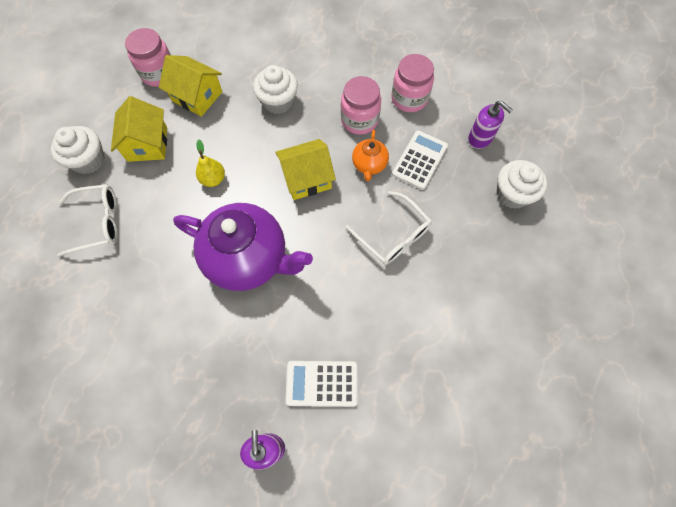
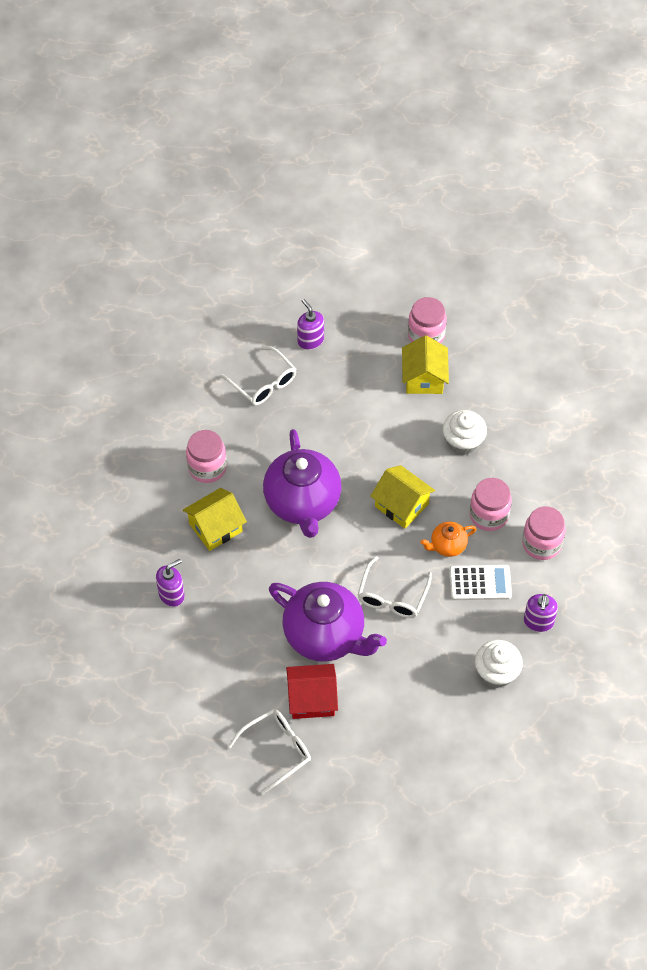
camera: 60 degrees right, 10 degrees down
(88, 160) = (310, 340): white cupcake -> purple soap dispenser
(147, 144) = (353, 371): yellow house -> yellow house (215, 527)
(147, 326) = (207, 468): none -> pink jar
(213, 179) = (354, 438): yellow pear -> none
(322, 383) = (238, 606): white calculator -> none
(402, 316) = (325, 636): none -> purple teapot
(464, 367) = (312, 699): none -> red house
(505, 435) = (277, 750): none -> white glasses

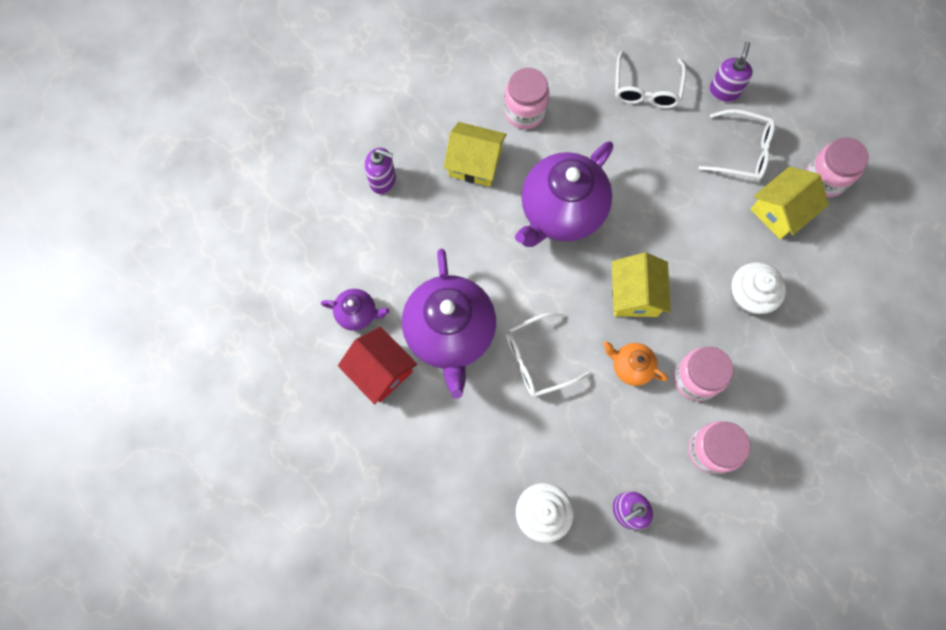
camera: 50 degrees right, 15 degrees up
(257, 683) = (358, 314): none -> purple teapot
(277, 750) = (309, 380): white glasses -> white glasses (742, 151)
(480, 583) = (619, 425): white calculator -> none

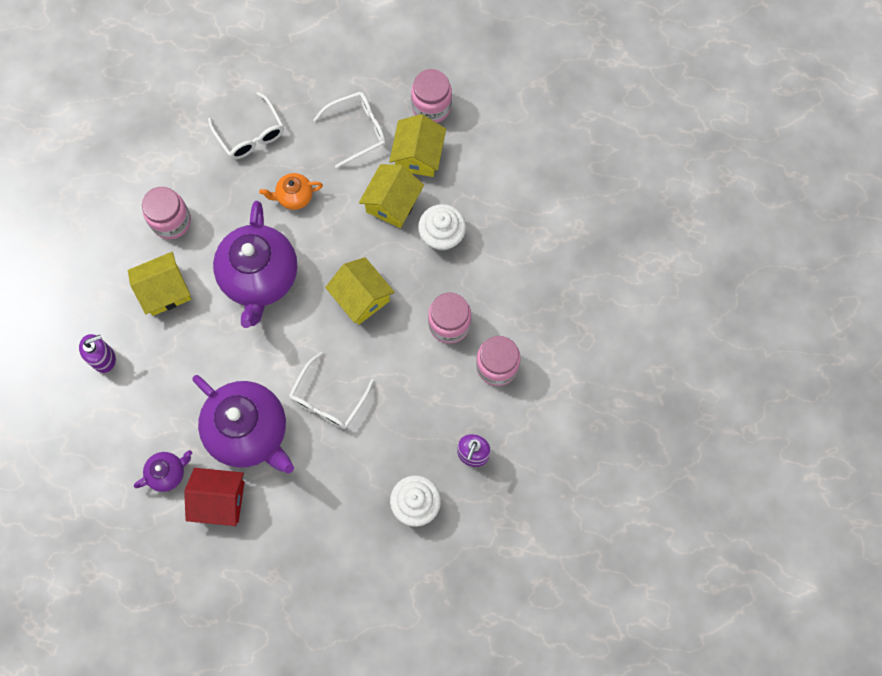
camera: 40 degrees left, 0 degrees up
(630, 367) = (398, 352): orange teapot -> orange teapot (294, 197)
(724, 91) = (310, 93): purple soap dispenser -> none
(725, 235) = (392, 203): none -> yellow house

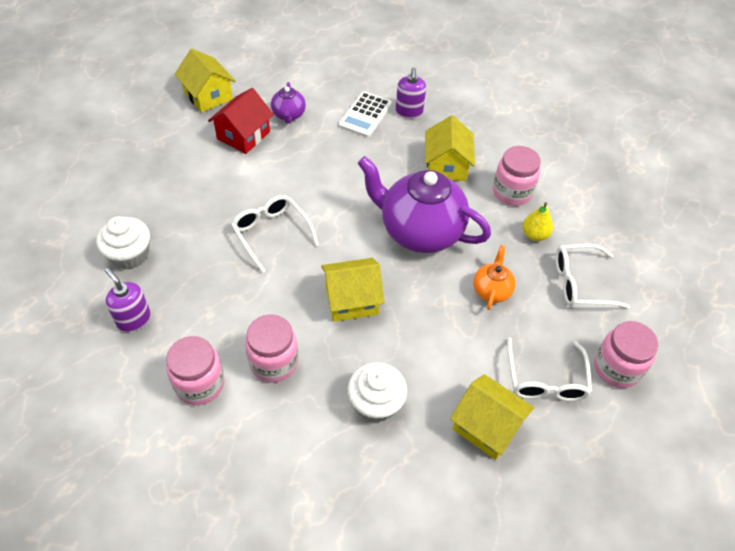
camera: 115 degrees right, 20 degrees down
(130, 398) = (365, 115): none -> white calculator
(215, 185) = (534, 235): none -> yellow pear
(249, 432) = (283, 172): purple teapot -> none
(392, 203) = (440, 373): yellow house -> yellow house (208, 95)
(431, 107) = (546, 472): pink jar -> pink jar (616, 368)

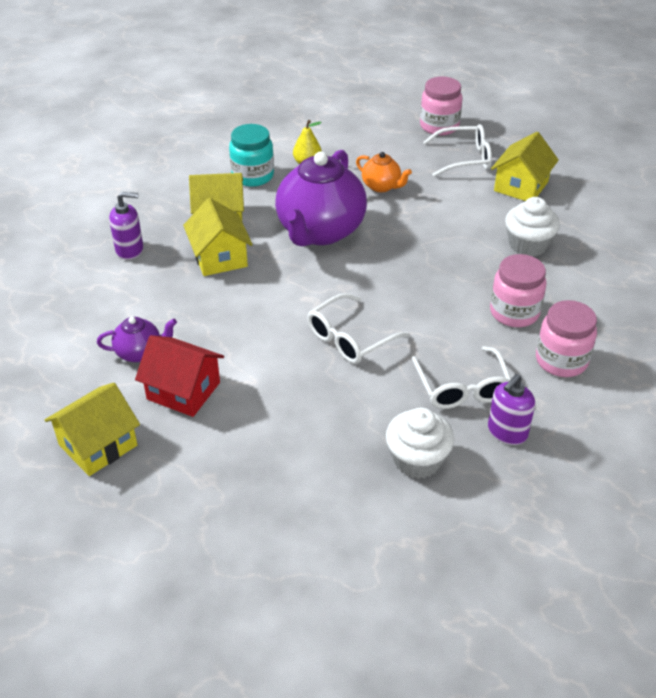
camera: 95 degrees left, 10 degrees down
(351, 300) = (421, 269): yellow house -> yellow house (219, 257)
(365, 115) = (137, 284): white calculator -> none
(491, 290) = (382, 186): orange teapot -> orange teapot turned 150 degrees counterclockwise
(512, 192) = (252, 176): pink jar -> turquoise jar
(580, 283) = (358, 140): white glasses -> white glasses (462, 388)

